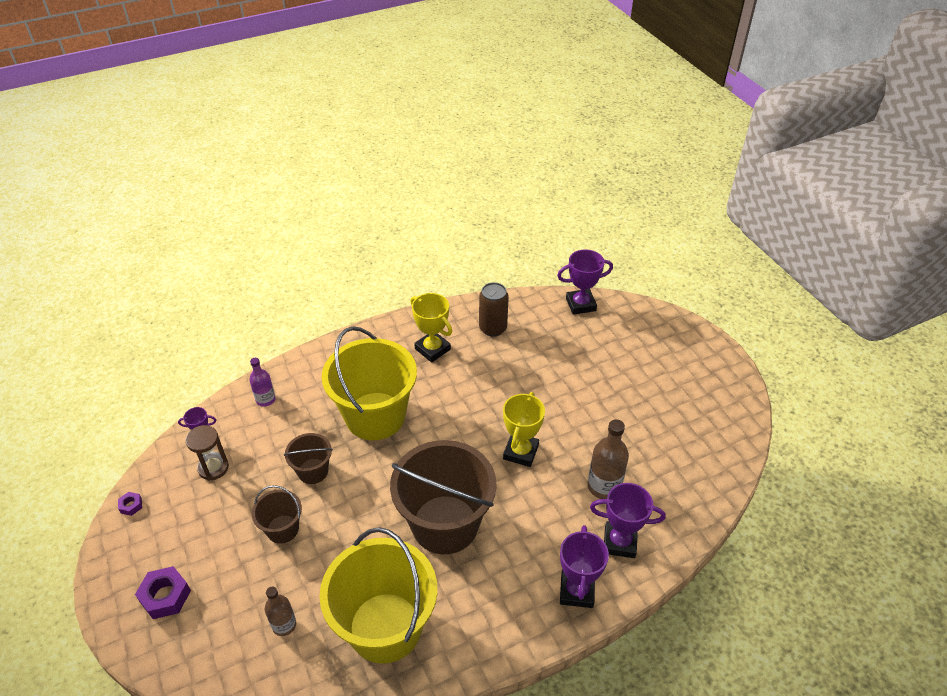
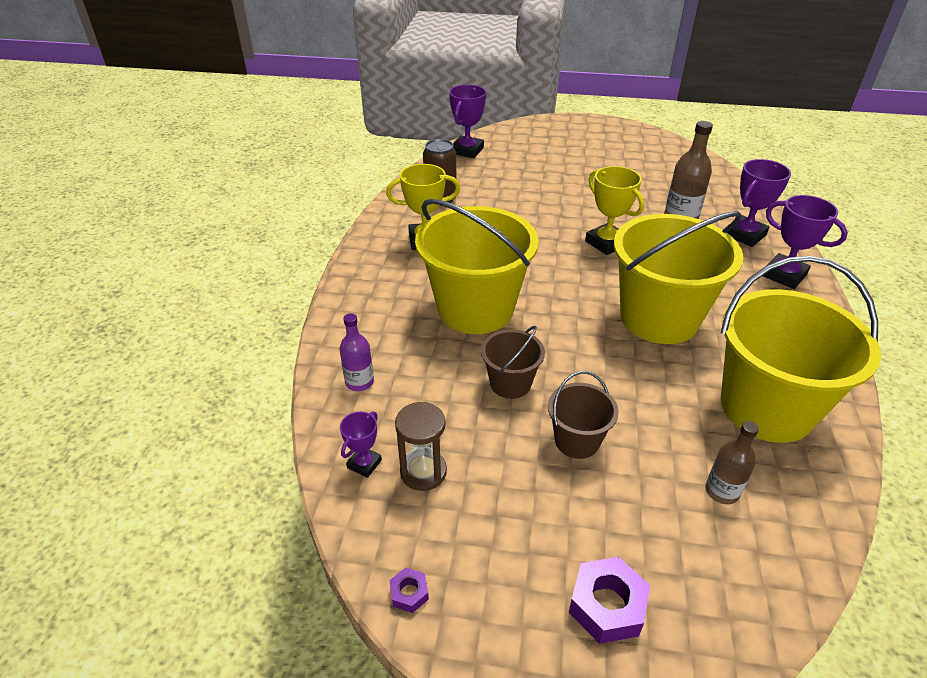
camera: 55 degrees left, 5 degrees down
(445, 524) = (659, 318): brown bucket -> yellow bucket

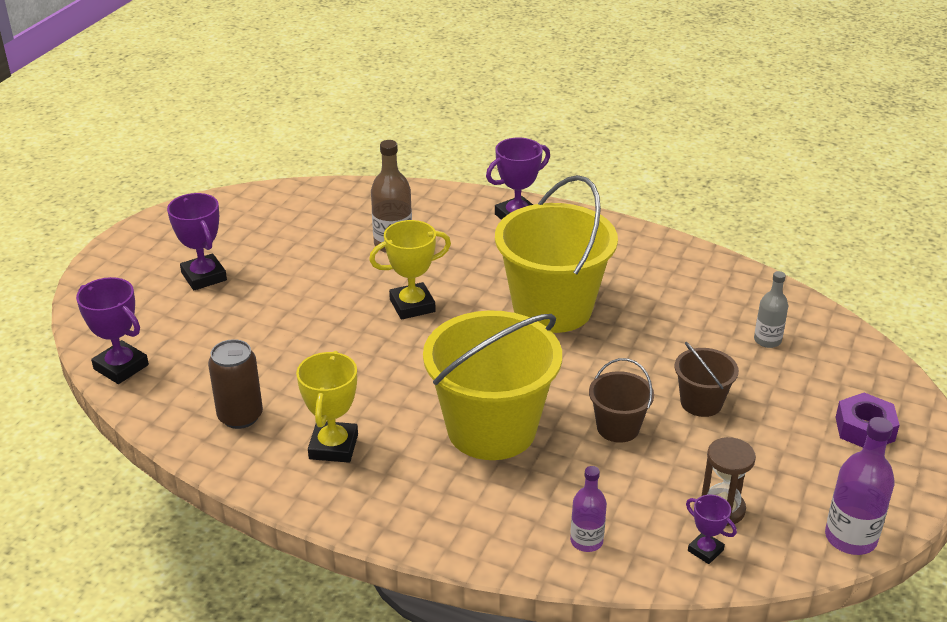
camera: 75 degrees left, 5 degrees down
(409, 593) = (850, 538): purple nut -> purple bottle
(722, 491) = (767, 340): brown bottle -> grey bottle
(745, 235) = (443, 215): purple trophy -> purple trophy (204, 276)
(766, 408) = (684, 288): yellow bucket -> none

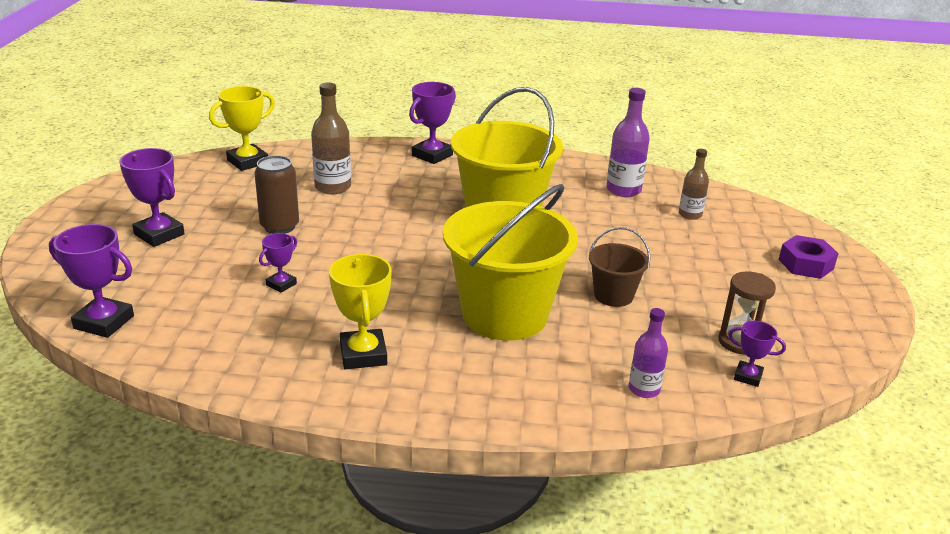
camera: 20 degrees left, 5 degrees down
(240, 416) = (254, 344): brown can -> brown can (280, 226)
(292, 354) = (281, 284): none -> purple trophy
(412, 306) = (376, 230): yellow trophy -> yellow trophy (248, 162)
(701, 403) = (669, 266): brown bucket -> none
(767, 340) = (690, 214): grey bottle -> brown bottle
(850, 538) = (852, 344): purple bottle -> purple bottle (623, 190)

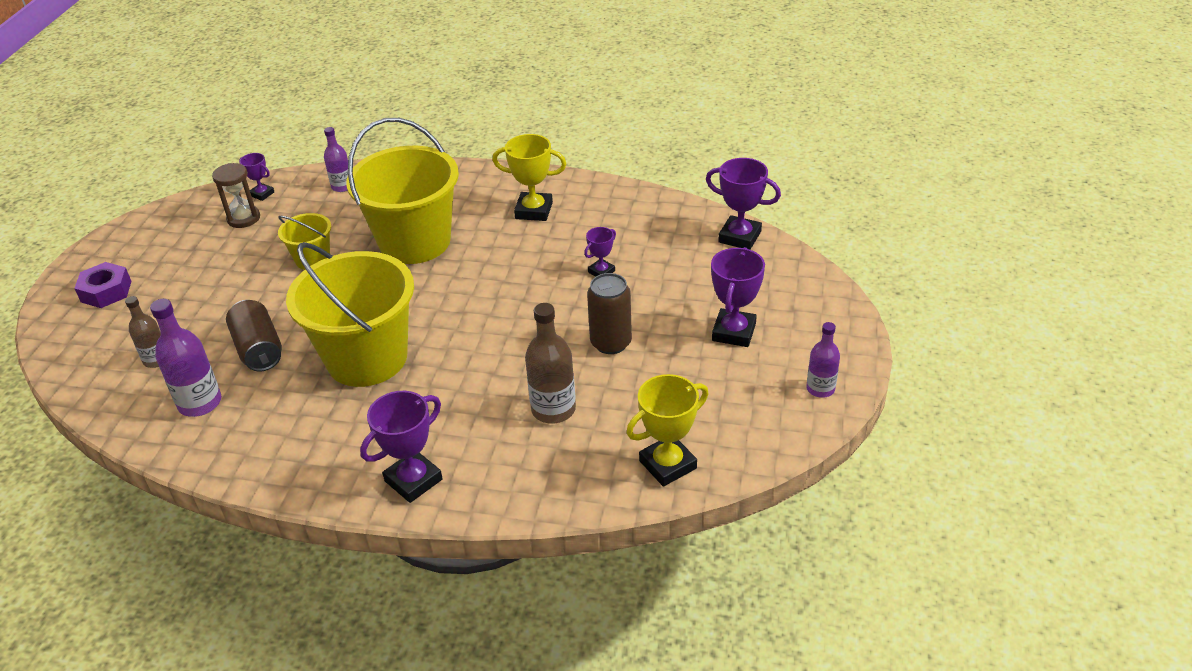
camera: 170 degrees left, 10 degrees up
(104, 198) = (820, 389): none -> purple bottle
(159, 234) = (733, 332): purple trophy -> purple trophy turned 60 degrees clockwise
(363, 354) = (534, 211): yellow trophy -> yellow trophy turned 75 degrees counterclockwise
(605, 221) = (259, 349): none -> brown can
(613, 295) = (312, 259): brown bucket -> yellow bucket

